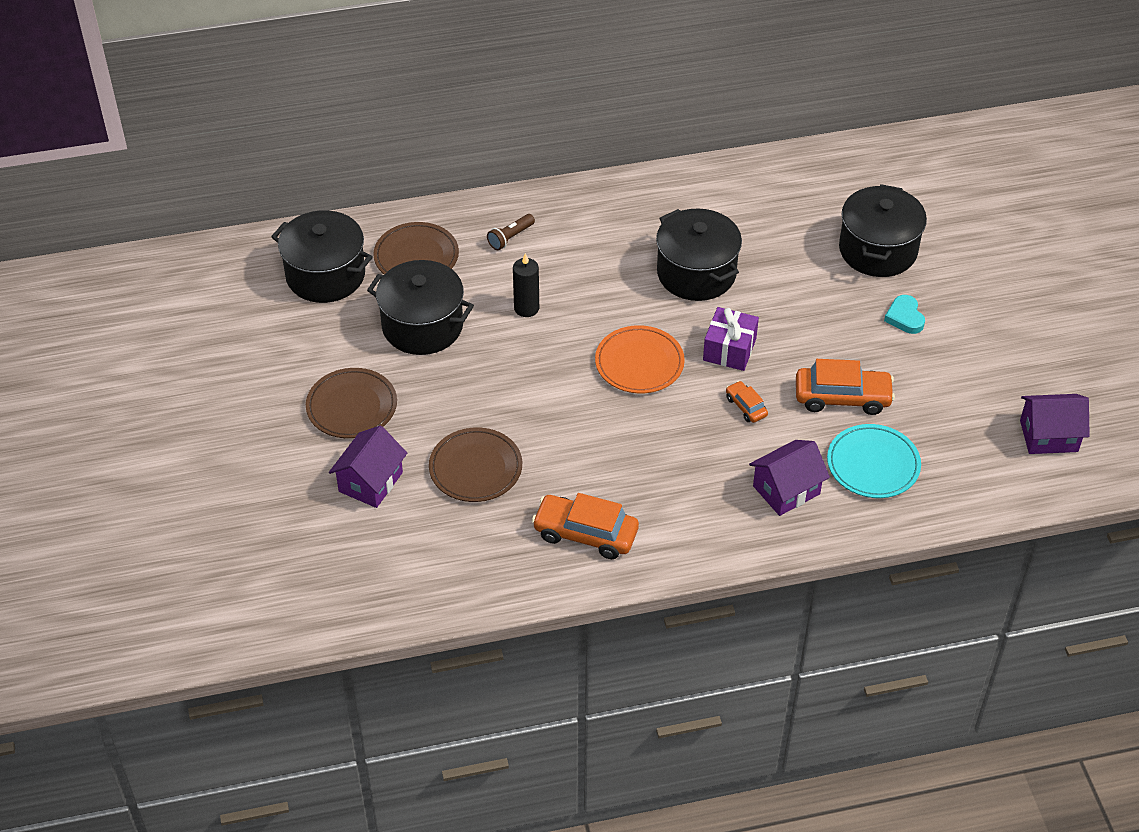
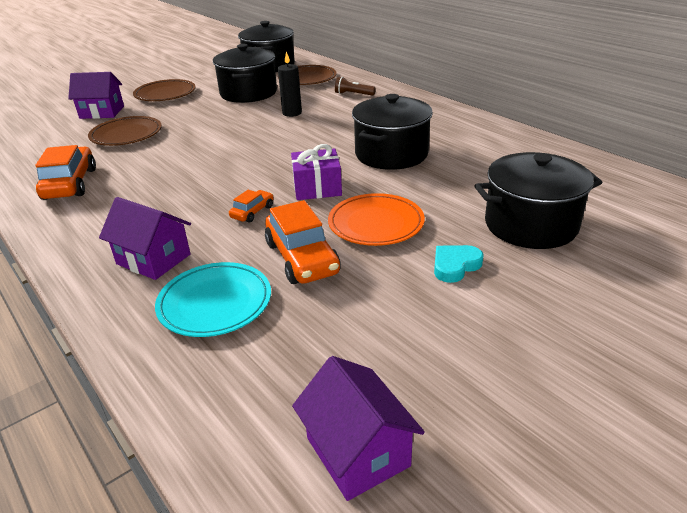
camera: 65 degrees right, 15 degrees down
(639, 363) = (269, 158): orange plate -> orange plate (376, 223)

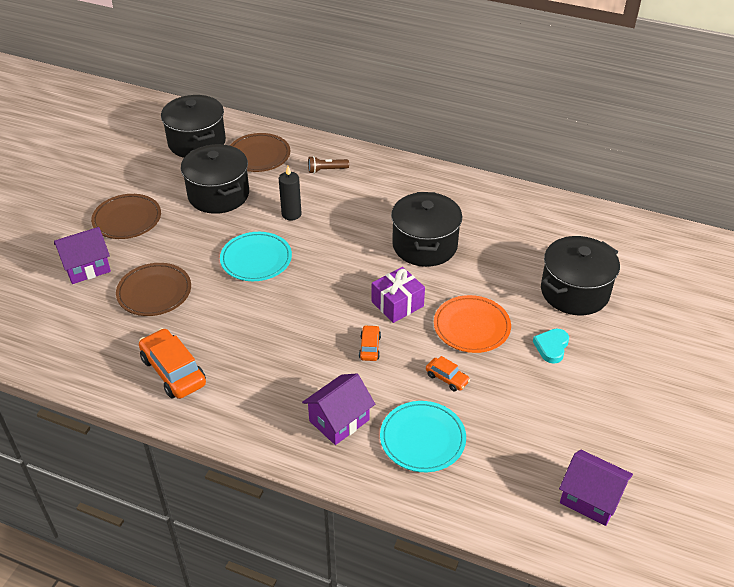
camera: 30 degrees left, 10 degrees up
(153, 259) = (339, 420): purple house -> purple house turned 45 degrees counterclockwise
(228, 133) = (256, 259): none -> turquoise plate
(302, 258) = (447, 378): orange car -> orange car, size x0.52

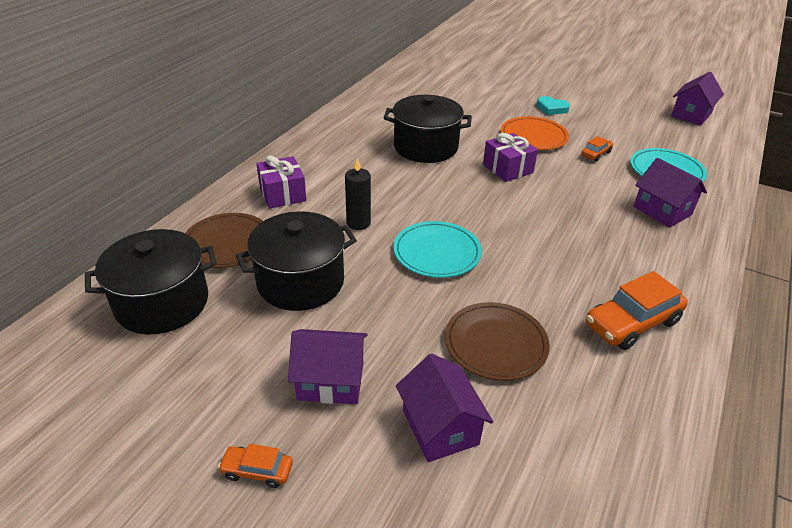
camera: 85 degrees left, 5 degrees down
(127, 219) = (331, 381): brown plate -> purple house
(326, 170) = (282, 194): brown flashlight -> purple gift
(369, 347) = (567, 188): orange car -> orange car (257, 471)
(574, 292) = (489, 92): black pot -> none

